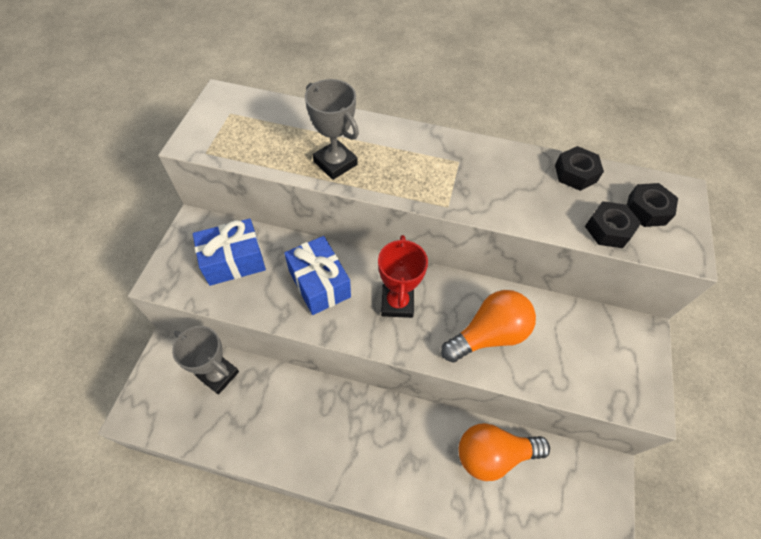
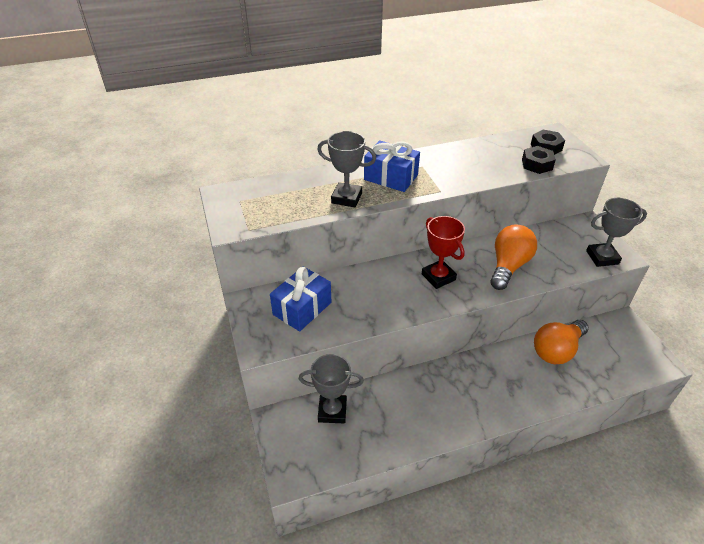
camera: 30 degrees left, 15 degrees down
(319, 284) = (377, 291): blue gift -> blue gift (391, 177)
(575, 173) = (492, 145): black nut -> none
(619, 391) = (602, 257): none -> grey trophy

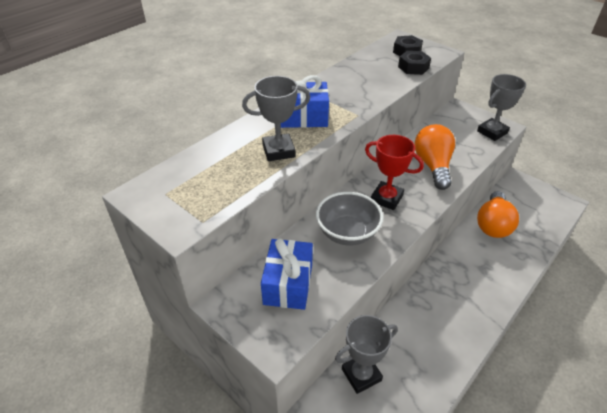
camera: 30 degrees left, 0 degrees up
(380, 291) = (347, 233): none -> grey bowl

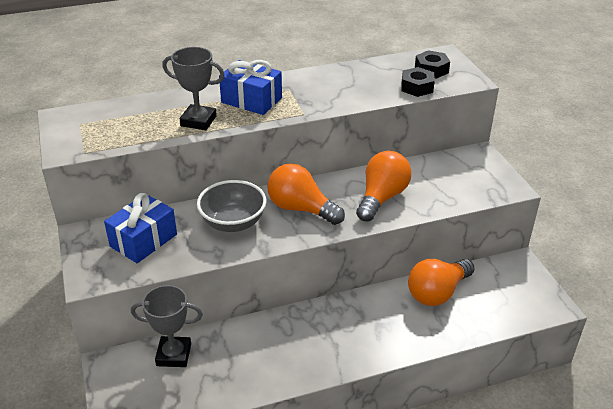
camera: 30 degrees right, 5 degrees down
(386, 198) = (301, 209): red trophy -> orange light bulb
(492, 132) = (489, 189): grey trophy -> none

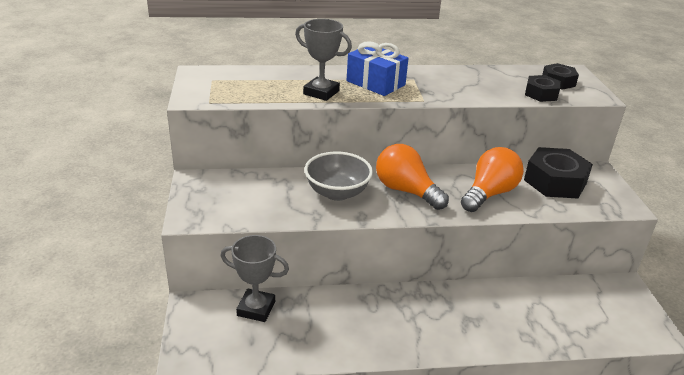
camera: 10 degrees right, 5 degrees down
(143, 240) = (248, 194): blue gift -> none
(437, 292) = (533, 298): orange light bulb -> none
(442, 173) = (555, 181): none -> black nut

